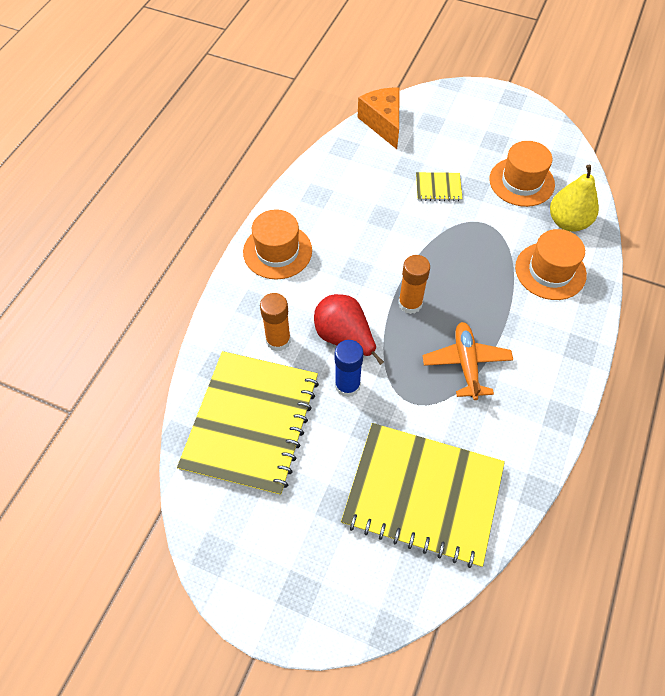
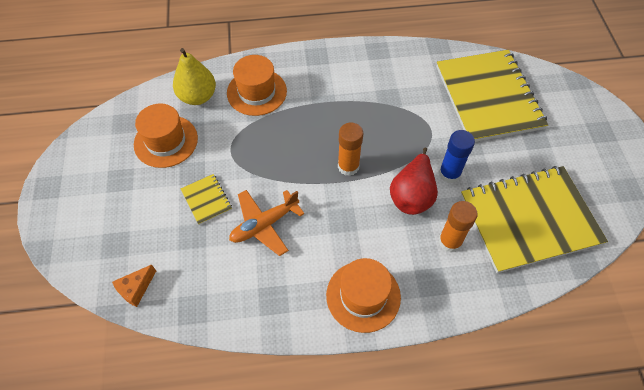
camera: 120 degrees left, 0 degrees up
(383, 123) = (136, 289): orange cheese -> orange cheese, size x0.58
(466, 364) = (376, 111): orange plane -> orange plane (264, 225)

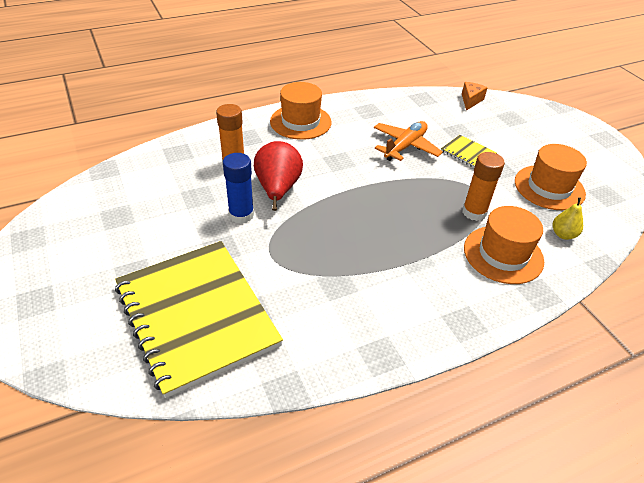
camera: 160 degrees right, 15 degrees down
(197, 97) = (563, 234): yellow pear -> yellow pear, size x0.55
(348, 166) = (353, 201): orange glue stick -> orange glue stick (474, 212)
(529, 219) = (153, 191): yellow notebook -> none

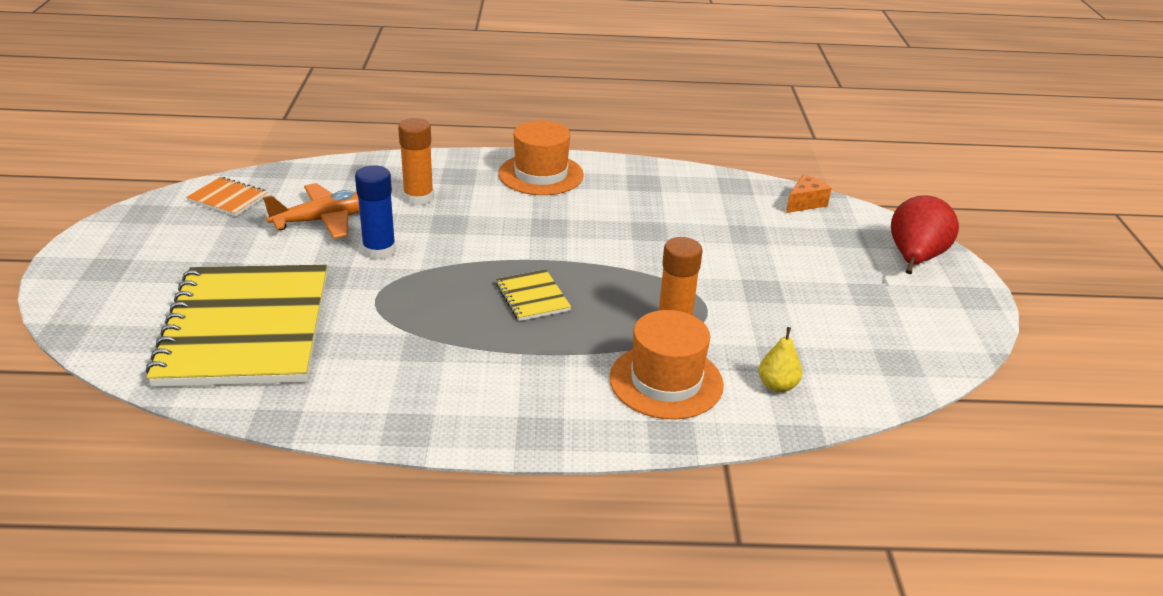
camera: 25 degrees right, 10 degrees down
(89, 205) = (228, 198): none -> orange notebook
(278, 189) = (445, 237): red pear -> red pear (914, 259)
(405, 146) = (653, 233): orange plane -> orange plane (324, 220)
(468, 153) = (735, 261): yellow notebook -> yellow notebook (532, 297)
(549, 187) = (815, 329): orange hat -> none

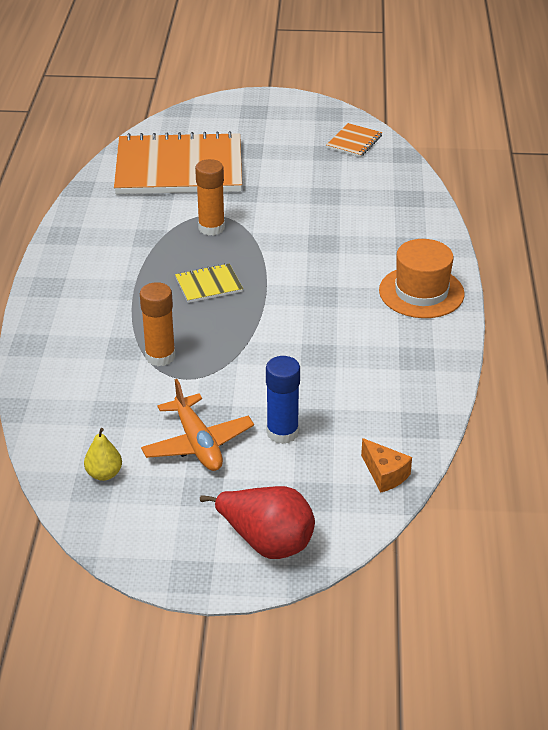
camera: 95 degrees right, 5 degrees up
(245, 328) = (179, 168): yellow notebook -> orange notebook
(324, 220) = (324, 185): orange plane -> orange plane (197, 443)
(379, 250) = (278, 212): blue glue stick -> blue glue stick (282, 432)
(418, 198) = (366, 226): orange glue stick -> orange glue stick (211, 228)
(666, 381) = (90, 346): orange hat -> none
(777, 386) = (73, 405): yellow pear -> yellow pear (104, 474)

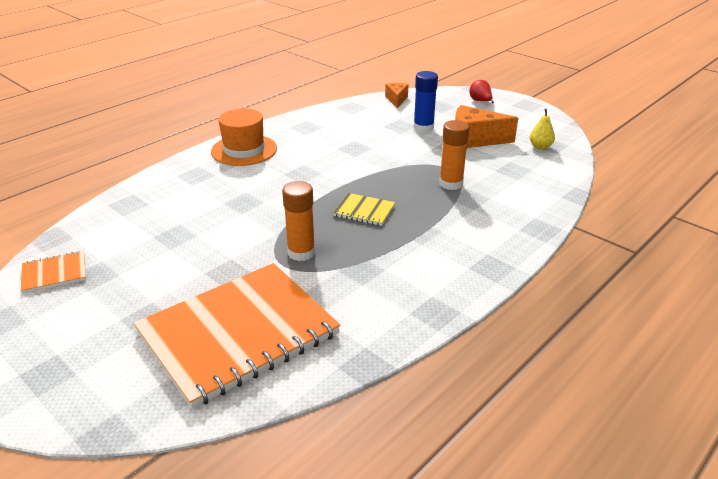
camera: 140 degrees left, 5 degrees down
(179, 168) = (238, 334): orange notebook -> orange notebook turned 75 degrees counterclockwise
(197, 443) = (474, 139): orange plane -> orange cheese
(266, 542) = (480, 101): red pear -> red pear, size x0.55

